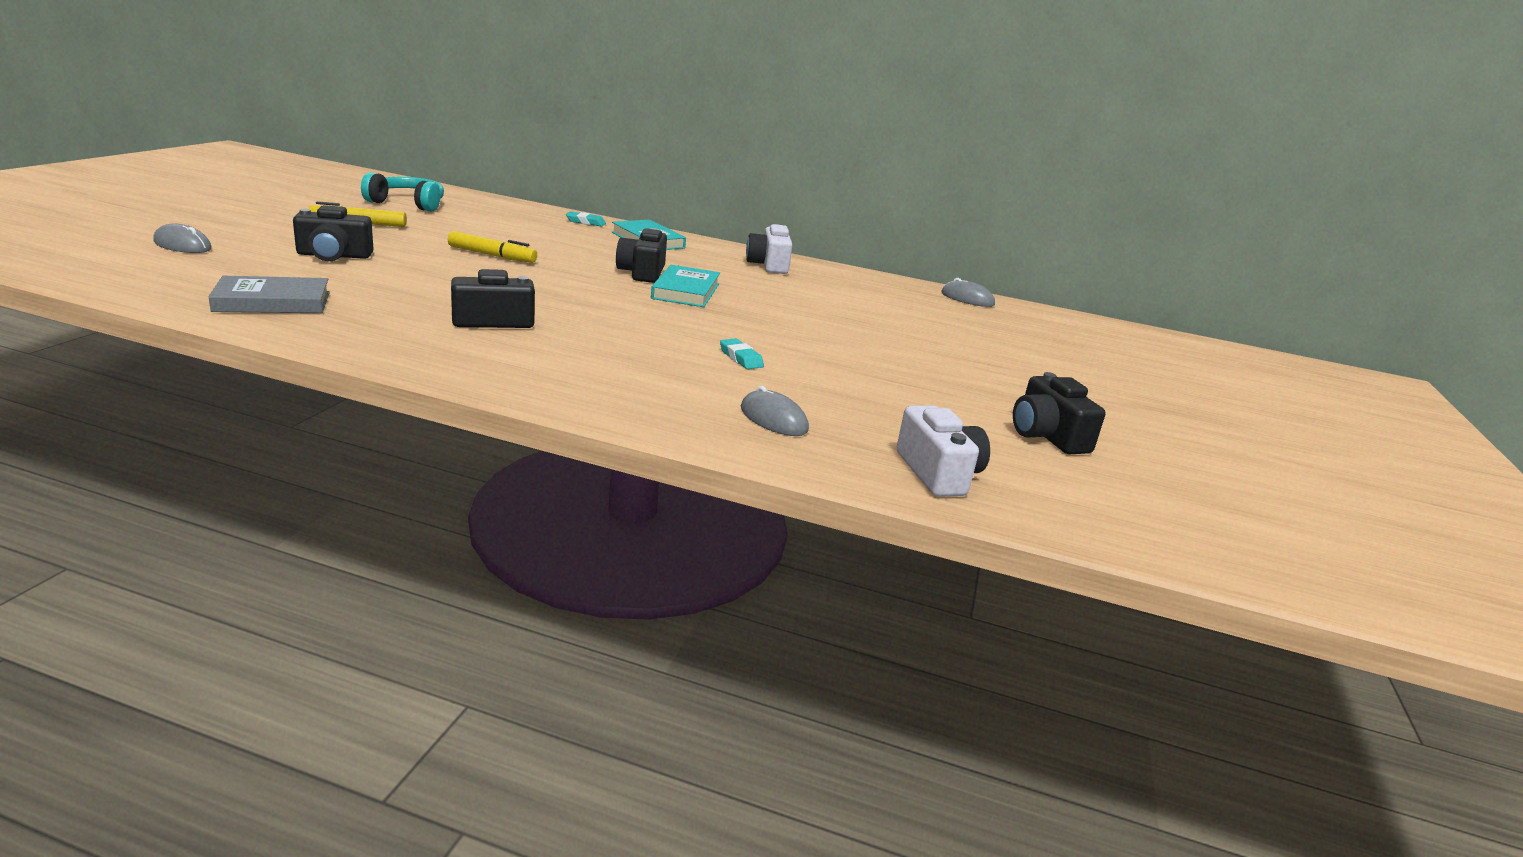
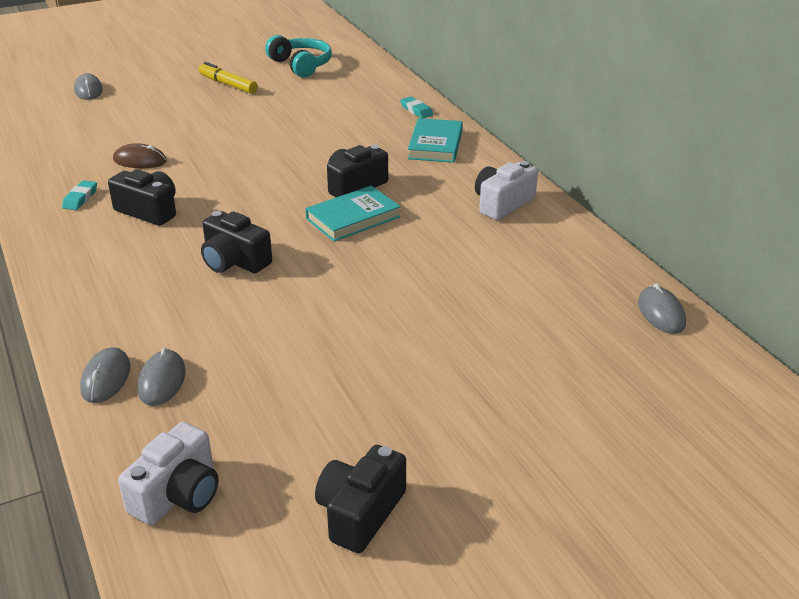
camera: 50 degrees right, 10 degrees up
(272, 302) = (54, 157): grey book -> none
(334, 256) = (157, 117): black camera -> black camera (234, 261)
(393, 289) = (140, 161): none -> brown mouse
(492, 255) = (265, 139): yellow marker -> none
(726, 433) = (106, 378): none -> grey mouse
(741, 358) = (256, 309): turquoise eraser -> turquoise eraser (80, 198)

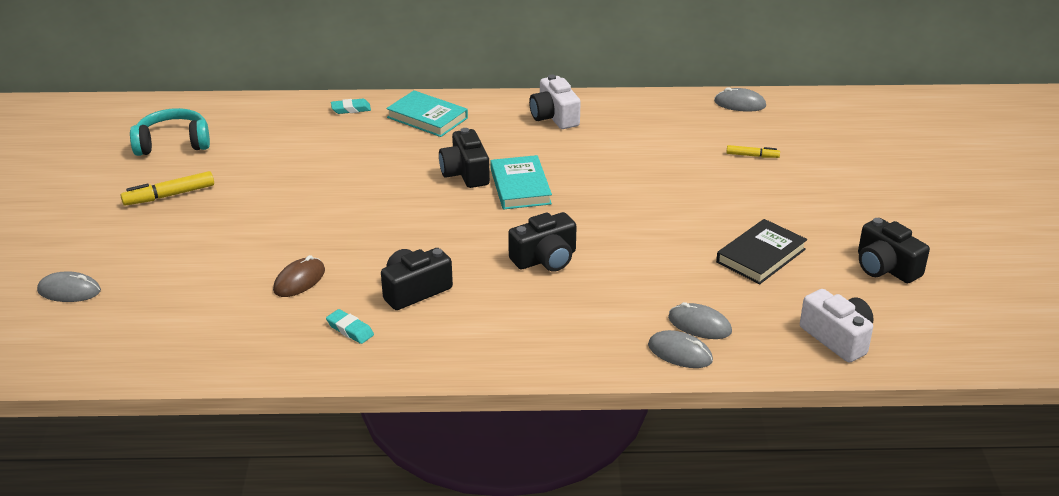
camera: 65 degrees left, 0 degrees up
(323, 398) = (761, 256): none -> black book
(544, 347) = (752, 156): none -> yellow marker

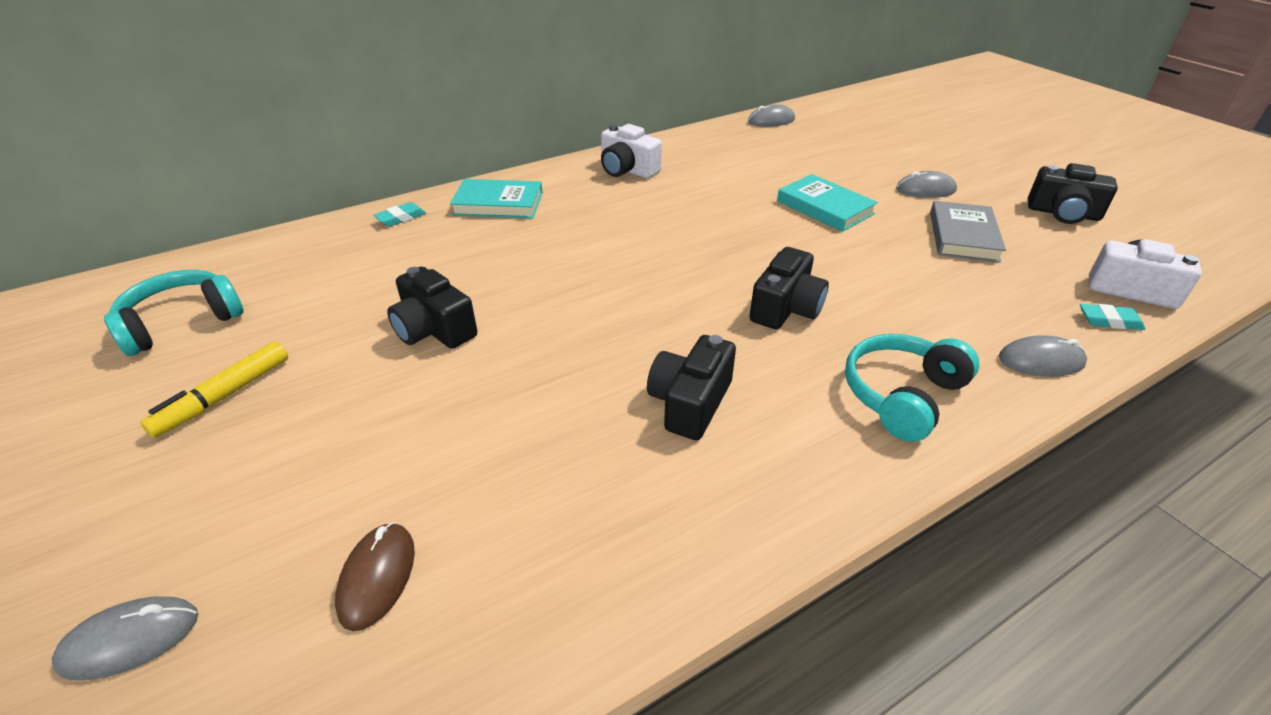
camera: 30 degrees left, 5 degrees up
(299, 280) = (527, 450): brown mouse -> brown mouse (377, 577)
(350, 330) = (667, 496): turquoise eraser -> turquoise eraser (1109, 321)
(465, 173) = (599, 246): black camera -> black camera (434, 329)
(520, 186) = (671, 242): turquoise book -> turquoise book (825, 207)
(551, 335) = (902, 395): none -> turquoise headphones
(699, 325) = (1013, 322): grey mouse -> grey mouse (925, 190)
(752, 156) = (836, 156): yellow marker -> none
(761, 256) = (963, 236): black book -> grey book

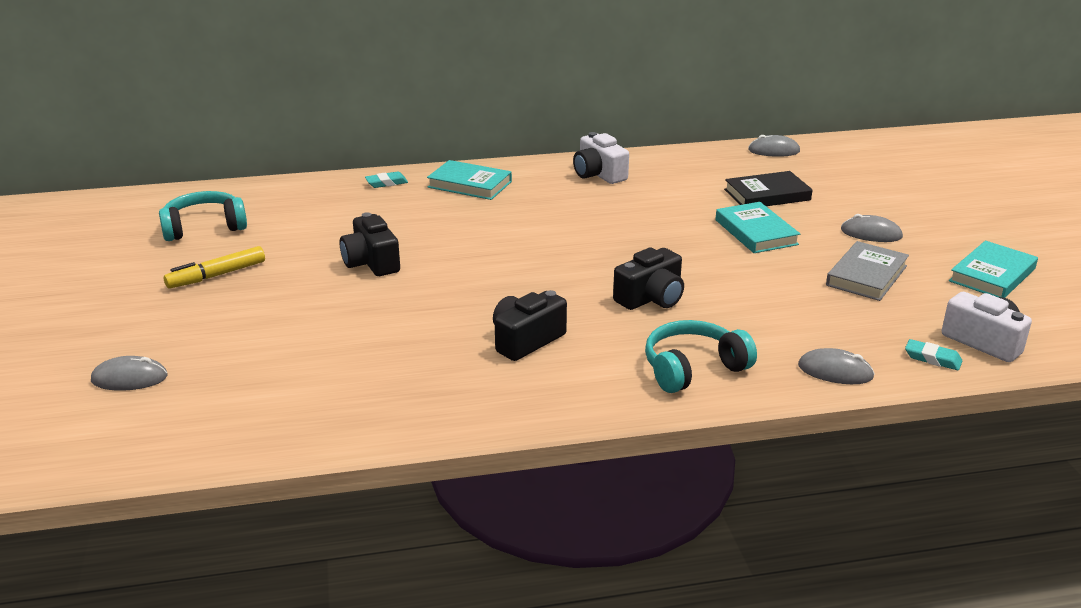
camera: 20 degrees right, 10 degrees down
(377, 577) = (270, 382): brown mouse -> none
(802, 165) = (767, 195): none -> black book
(1063, 213) = (992, 275): black camera -> turquoise book

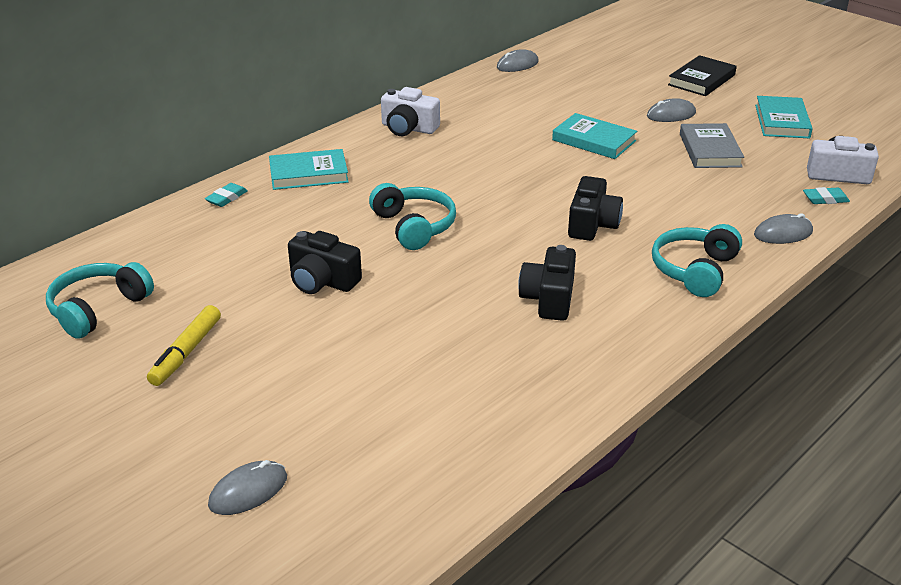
camera: 35 degrees left, 5 degrees up
(496, 248) = (414, 226): none -> turquoise headphones
(767, 195) = (561, 105): black book -> black book (701, 80)

